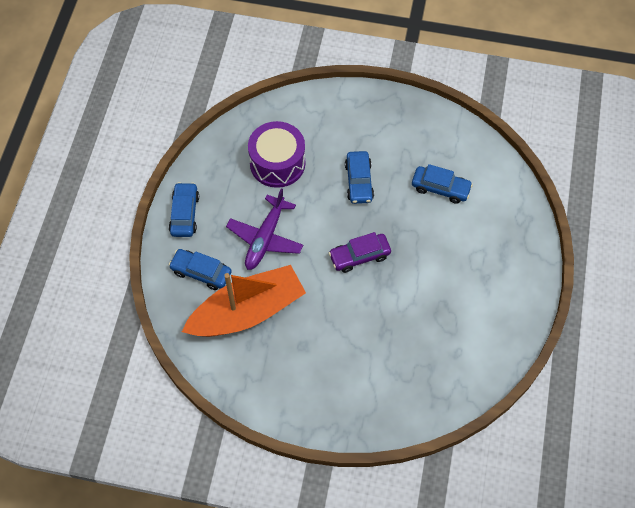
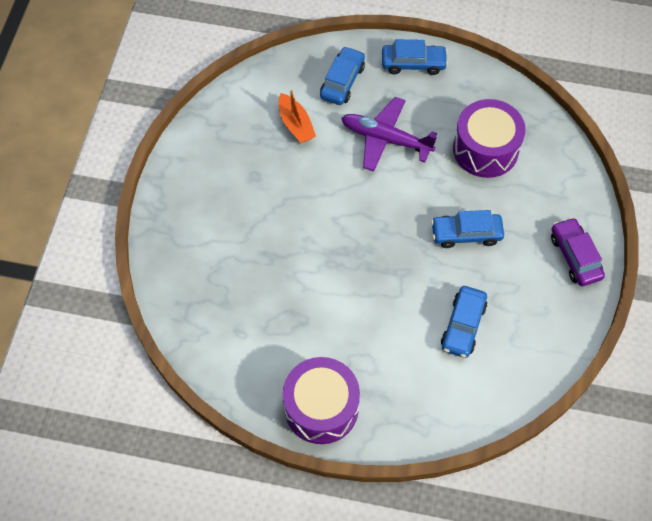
camera: 90 degrees right, 0 degrees up
(247, 312) = (295, 124): orange boat -> orange boat, size x0.46
(359, 256) = (365, 233): purple car -> purple car (575, 256)
(517, 290) = (321, 408): none -> purple drum

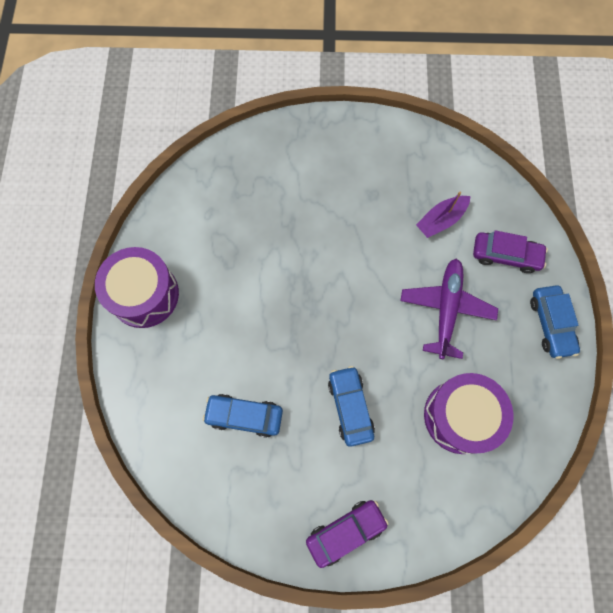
camera: 80 degrees right, 10 degrees up
(295, 124) = (441, 220): orange boat -> purple boat
(342, 81) = (505, 255): blue car -> purple car

